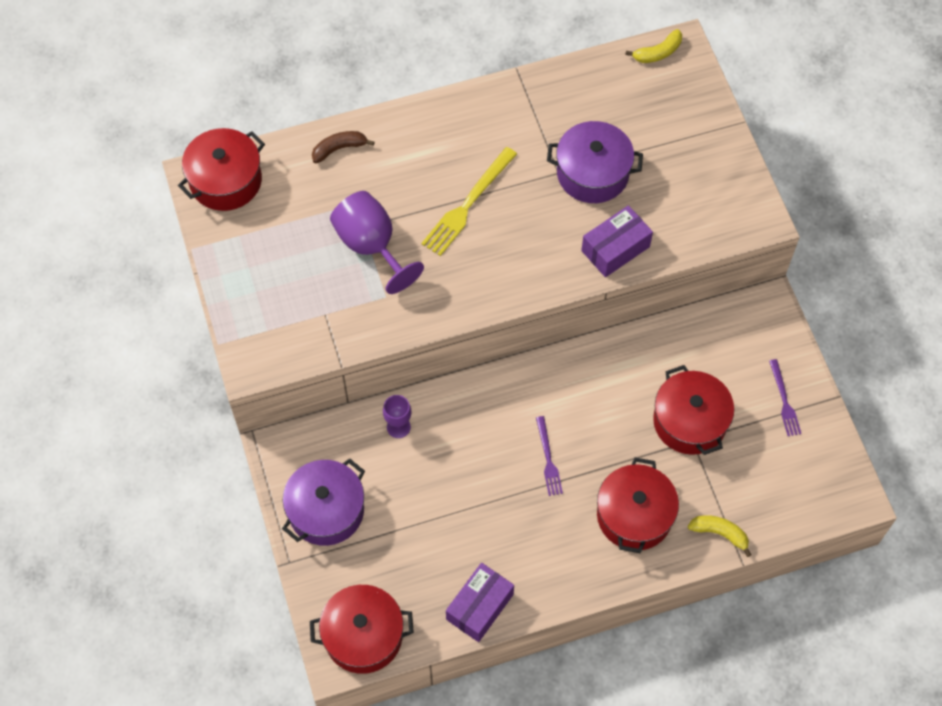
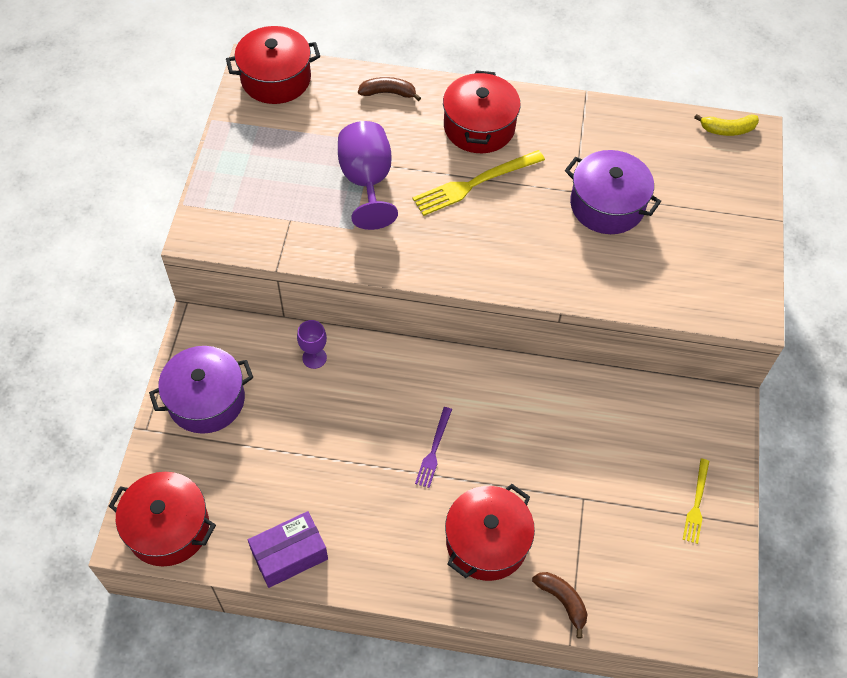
camera: 25 degrees right, 5 degrees down
(615, 249) = (592, 279): purple box -> none
(690, 421) = (590, 479): red pot -> red pot (479, 127)
(720, 533) = (562, 601): yellow banana -> brown banana
(784, 401) = (696, 504): purple fork -> yellow fork

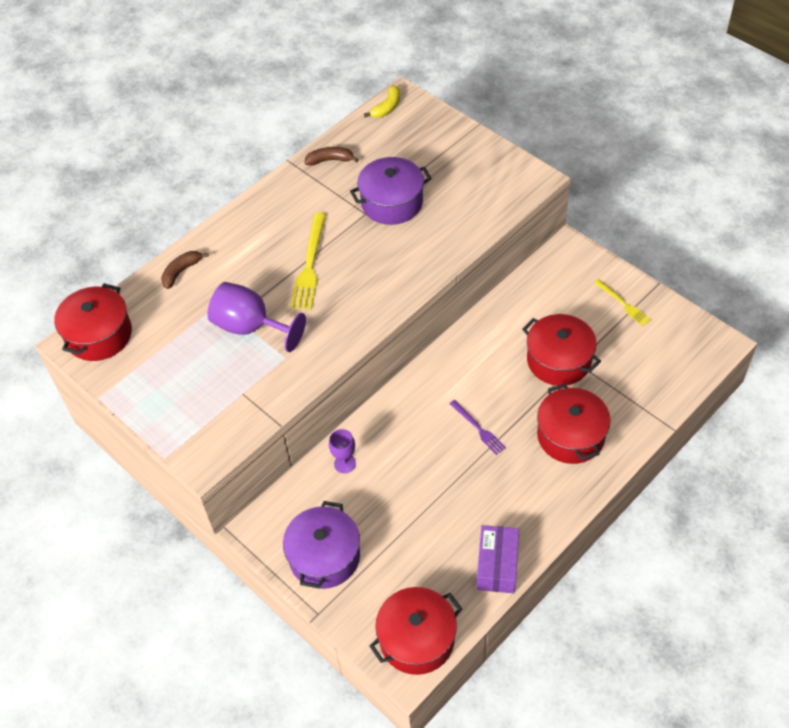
camera: 50 degrees left, 5 degrees down
(479, 127) = (262, 235): red pot -> red pot (559, 360)
(562, 601) = (642, 416): brown banana -> brown banana (330, 160)

